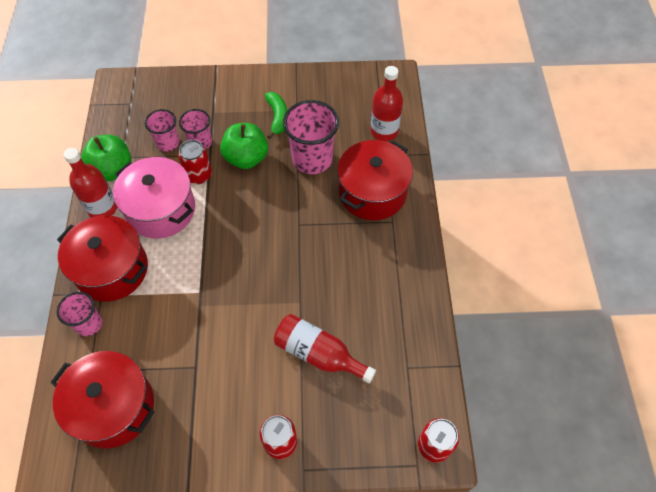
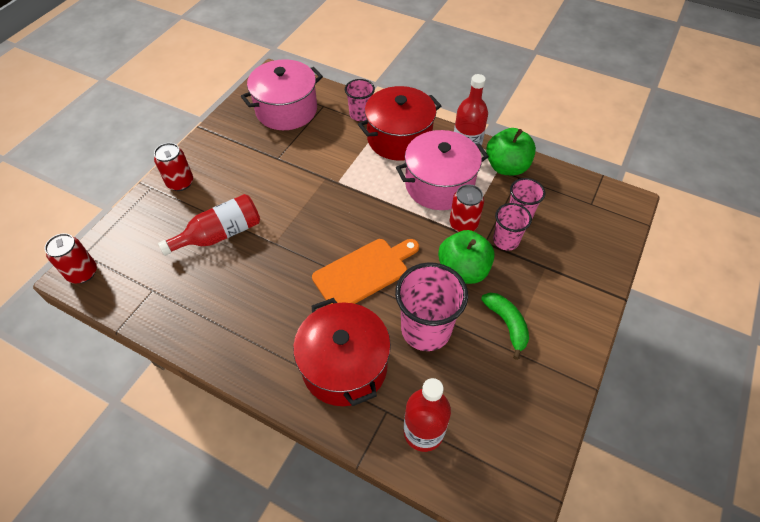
camera: 120 degrees right, 5 degrees down
(114, 407) = (286, 110): red pot -> pink pot
(277, 117) = (507, 324): green banana -> green banana turned 135 degrees counterclockwise
(288, 220) = (364, 272): none -> orange cutting board

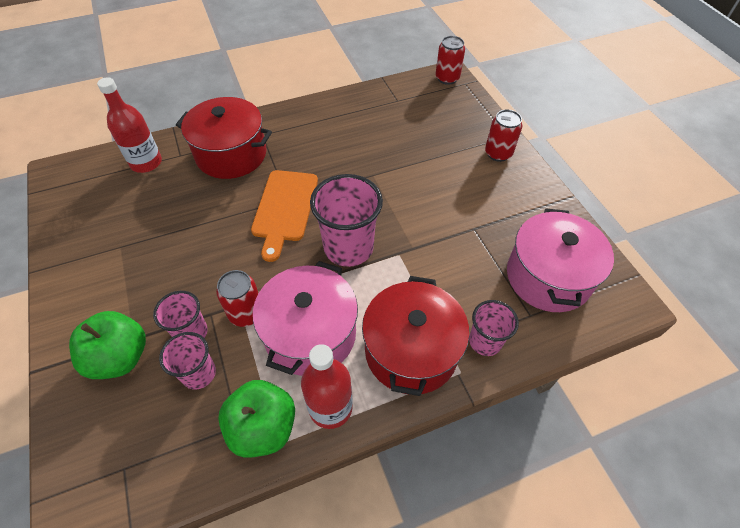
camera: 130 degrees right, 0 degrees up
(220, 234) = (414, 150): red bottle -> none
(426, 329) = (197, 211): pink cup -> pink cup (348, 248)
(463, 270) = (208, 272): green apple -> green apple (120, 357)
(507, 324) = (135, 262): green banana -> none

